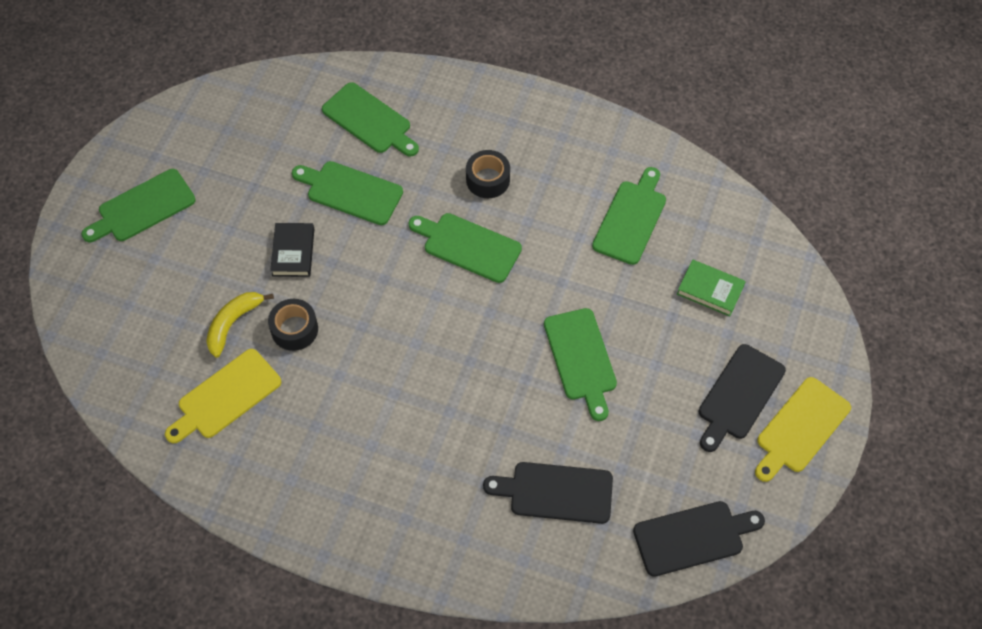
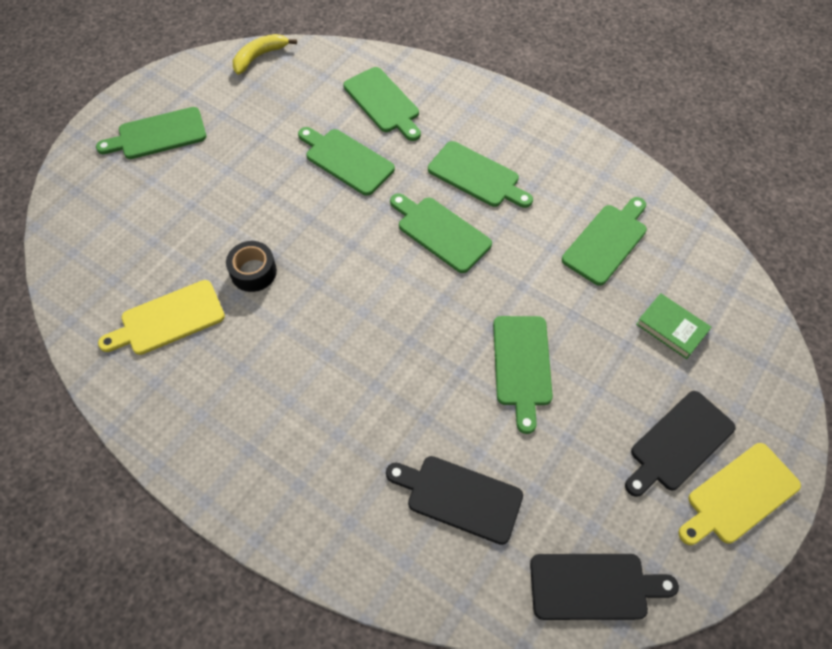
camera: 15 degrees right, 0 degrees up
(233, 324) = (199, 253): yellow banana -> yellow banana (259, 57)
(293, 252) = (276, 202): black book -> none
(488, 180) = (477, 176): black tape -> green cutting board

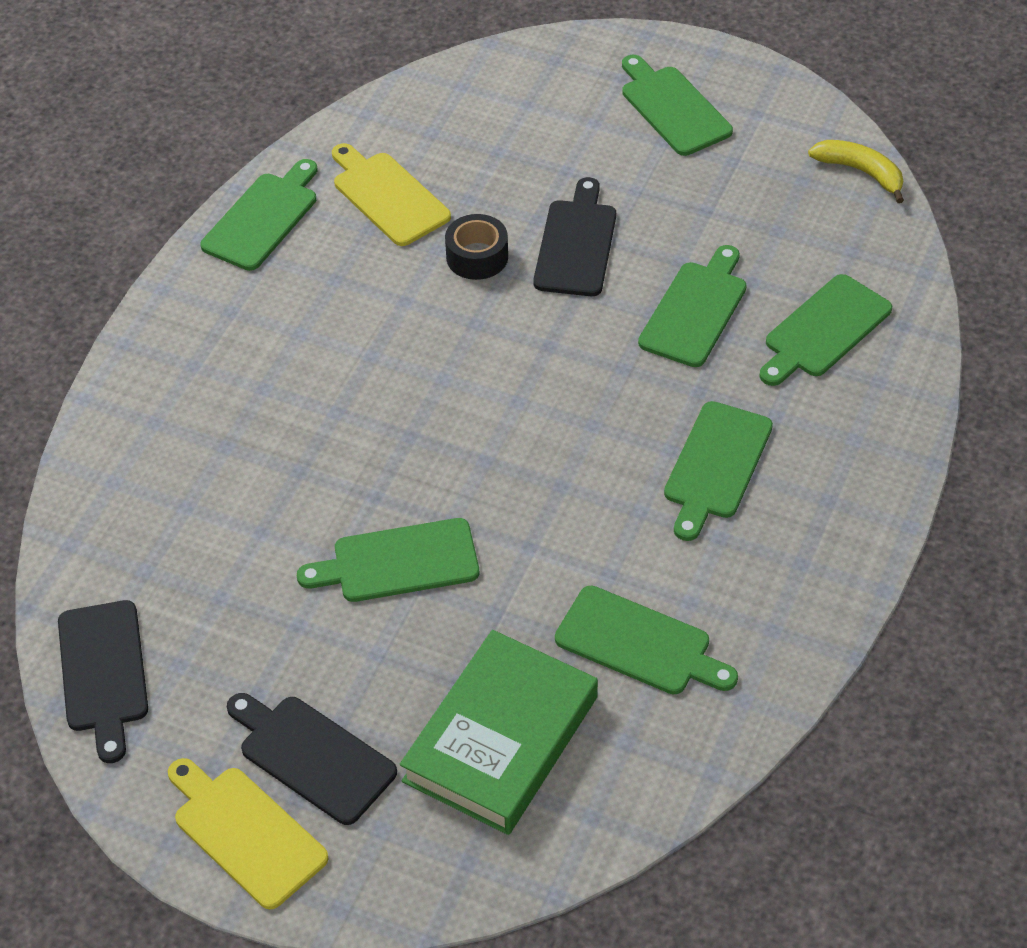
camera: 80 degrees right, 10 degrees down
(440, 232) = (597, 439): green cutting board -> green cutting board (263, 218)
(459, 497) = (199, 521): black cutting board -> black cutting board (576, 244)
(671, 328) = (500, 739): green book -> green book, size x1.97

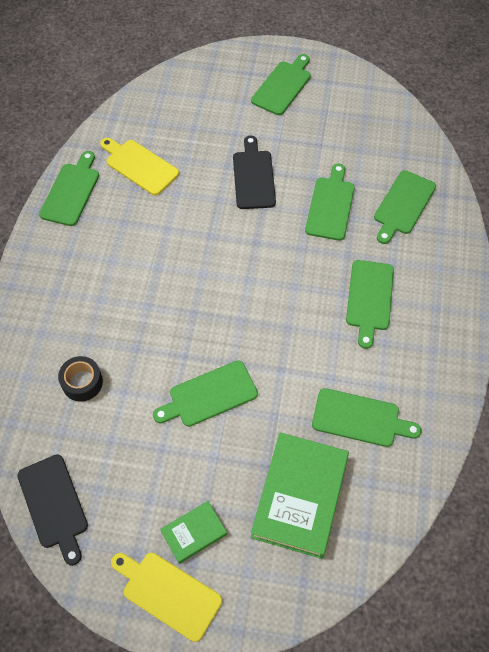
camera: 15 degrees left, 10 degrees up
(312, 756) = (194, 533): black cutting board -> green book
(477, 257) = (200, 194): black tape -> black tape (82, 382)
(672, 108) = (282, 86): green cutting board -> green cutting board turned 75 degrees clockwise
(861, 172) = (394, 107): yellow banana -> none

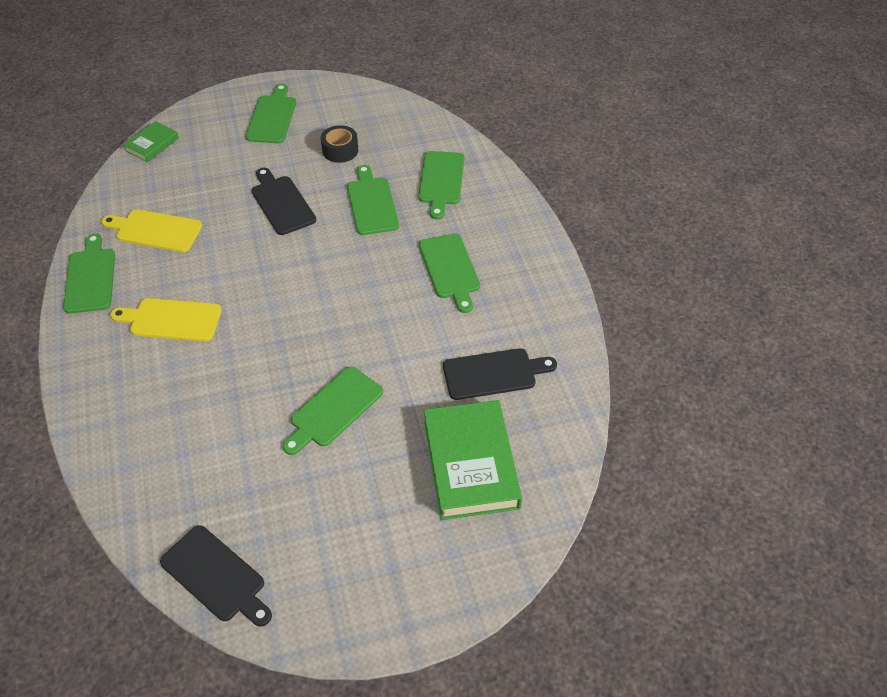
camera: 25 degrees left, 10 degrees down
(82, 382) = (190, 449): black tape -> black tape (340, 150)
(168, 593) = (382, 606): yellow cutting board -> yellow cutting board (171, 320)
(194, 533) = (381, 540): green book -> green book (152, 145)
(360, 418) = (493, 373): green cutting board -> black cutting board

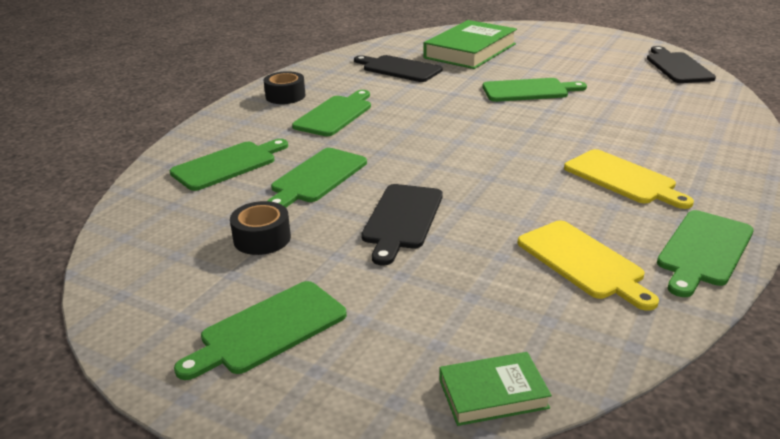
camera: 135 degrees left, 20 degrees down
(523, 268) = (285, 96): none -> black tape

